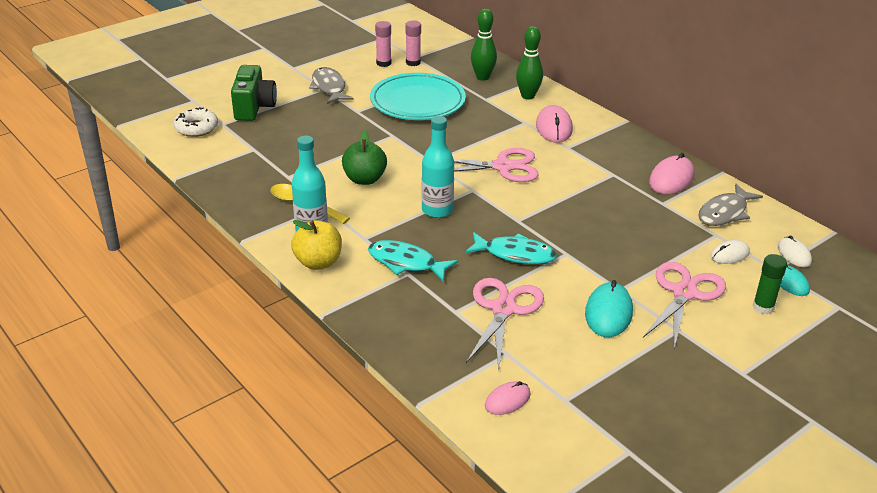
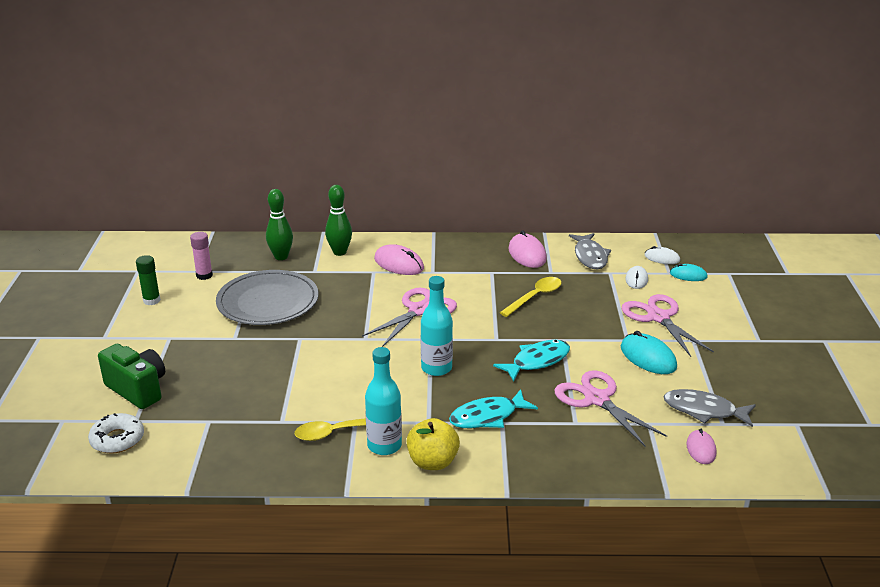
camera: 50 degrees left, 5 degrees down
(329, 87) = (172, 334): grey fish -> grey fish (704, 410)
(364, 179) = (344, 382): green apple -> none
(383, 63) = (180, 289): pink glue stick -> none
(417, 101) = (268, 302): turquoise plate -> grey plate
(609, 212) = (535, 297): none -> yellow spoon
(763, 307) = (702, 298): green glue stick -> green glue stick (151, 300)

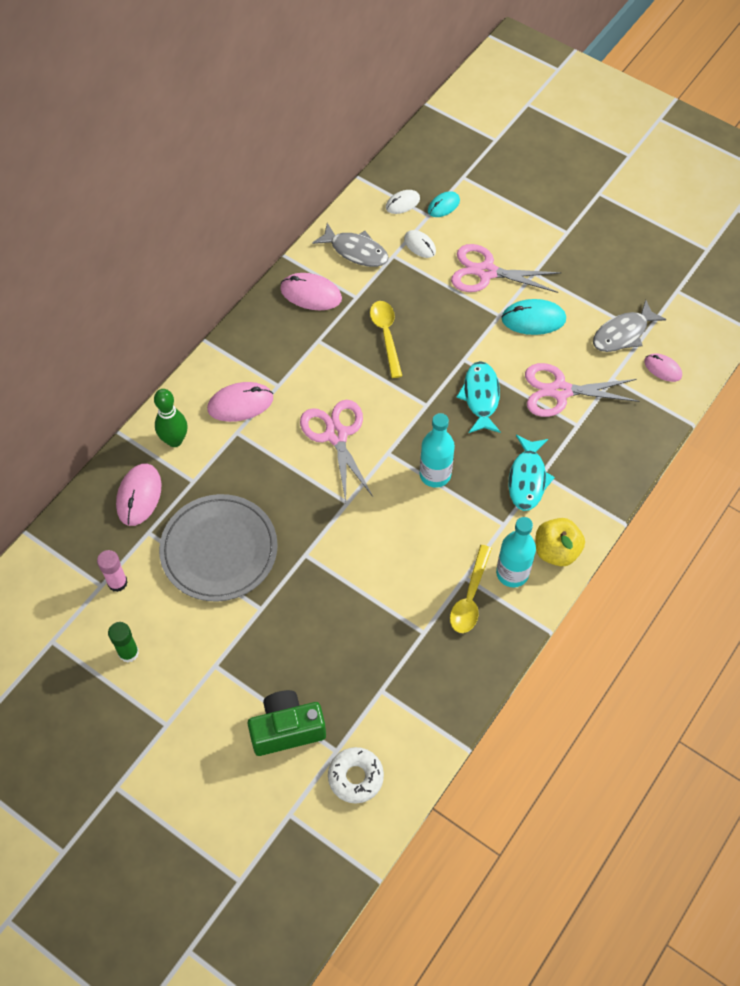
camera: 55 degrees left, 30 degrees up
(281, 257) = (139, 496): green bowling pin -> pink mouse

